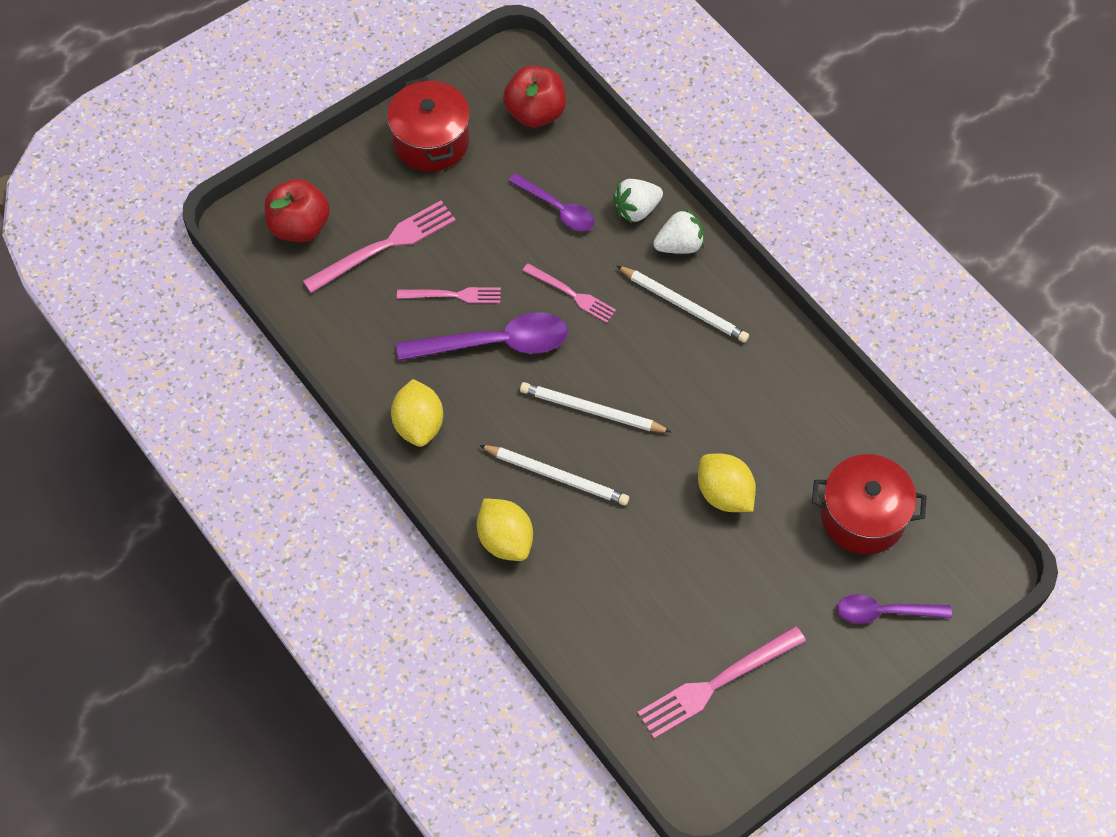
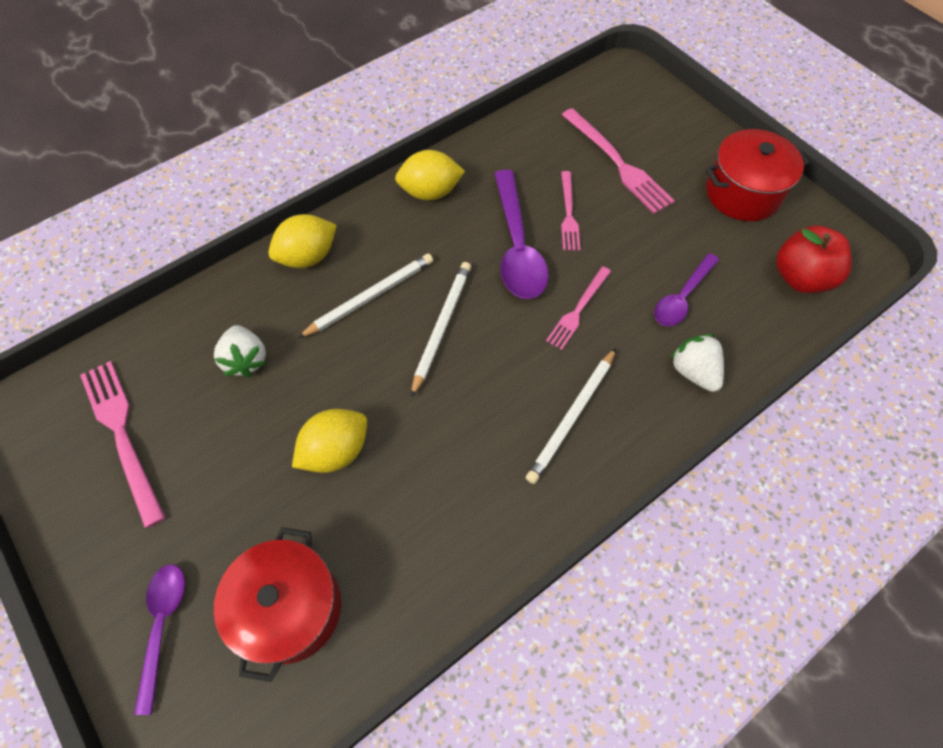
camera: 90 degrees right, 0 degrees up
(299, 226) = (630, 106): red apple -> none
(556, 476) = (370, 297): white pencil -> white pencil turned 150 degrees counterclockwise
(679, 245) = (652, 414): white strawberry -> white strawberry (246, 360)

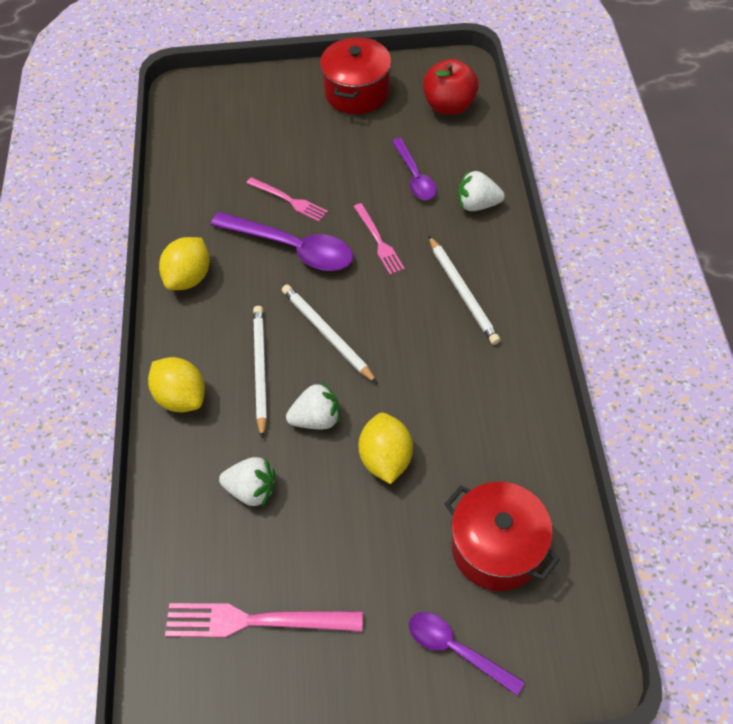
camera: 55 degrees left, 5 degrees down
(308, 257) = (181, 397): yellow lemon -> yellow lemon turned 45 degrees counterclockwise
(345, 369) = (316, 419): none -> white strawberry
(617, 163) = (268, 145): pink fork -> none

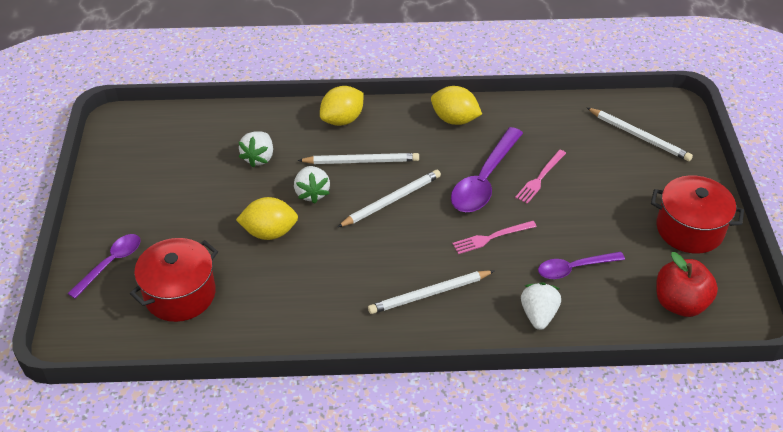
camera: 90 degrees right, 10 degrees down
(226, 119) = (639, 136): none -> white pencil
(256, 621) = (162, 161): pink fork -> none

